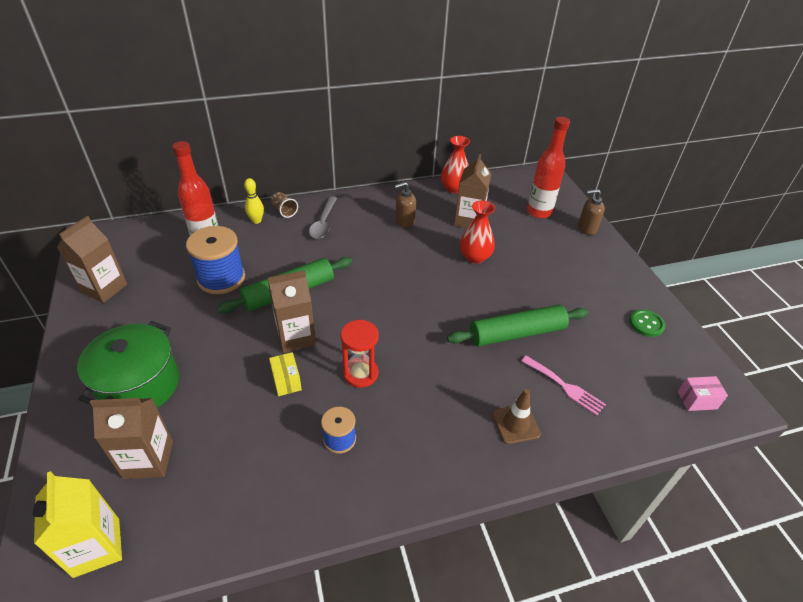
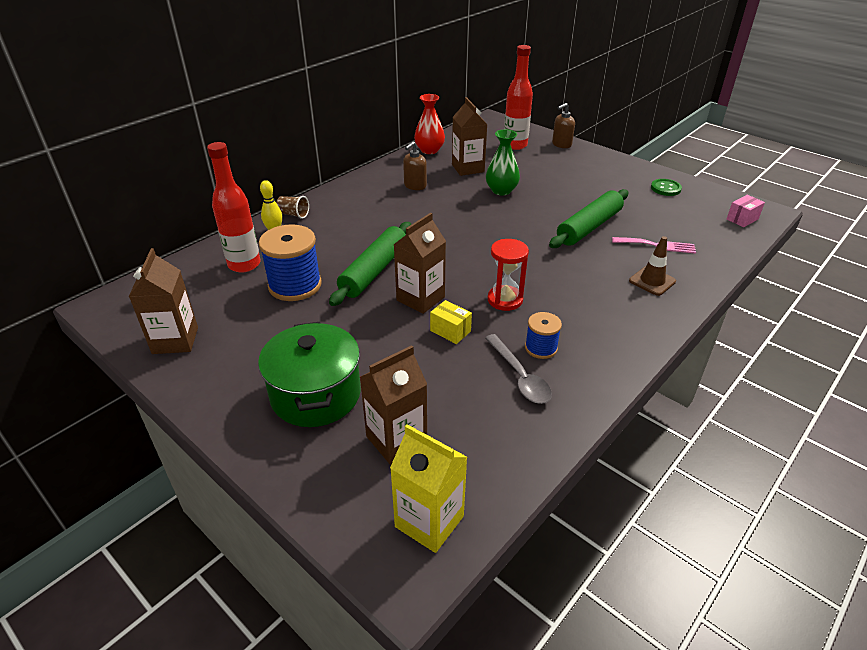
camera: 30 degrees left, 5 degrees down
(323, 223) = (343, 211): grey spoon -> grey spoon (519, 376)
(475, 257) = (501, 191): red vase -> green vase

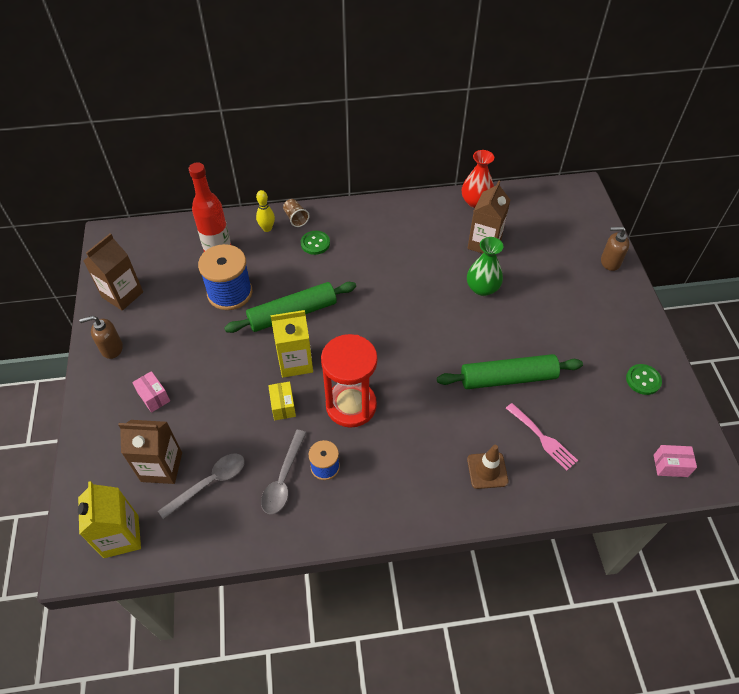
camera: 40 degrees right, 15 degrees up
(315, 394) = (154, 397): green pot -> pink box
(333, 222) = (315, 243): none -> green button
(415, 186) = (417, 239): brown soap dispenser -> brown soap dispenser (111, 348)
(420, 298) = (295, 362): brown carton -> yellow carton
(460, 421) = (209, 483): none -> grey spoon
(505, 300) = (351, 405): red hourglass -> red hourglass, size x1.55
(515, 145) = (562, 238): red bottle -> none

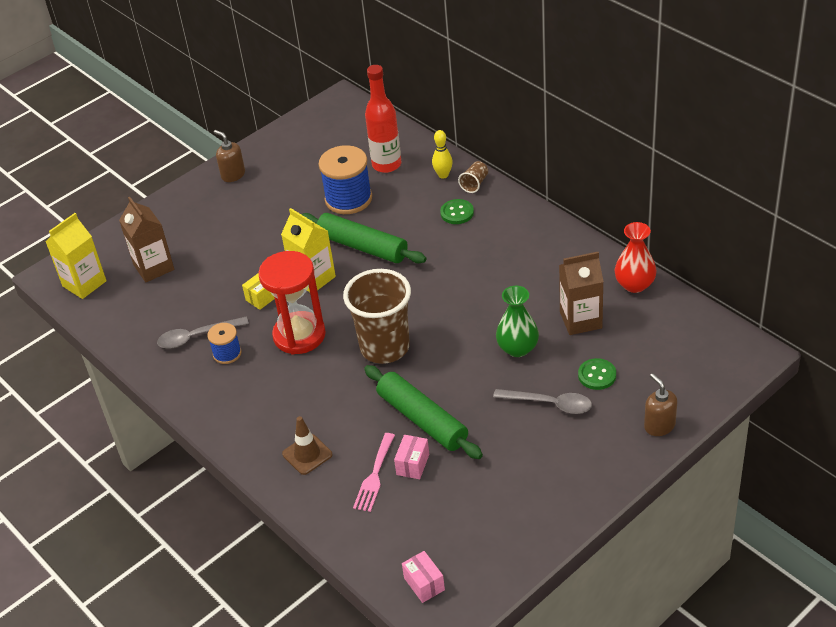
camera: 60 degrees right, 10 degrees down
(122, 295) = (288, 146): brown carton -> none
(154, 397) = (209, 224): pink box -> pink box (413, 464)
(209, 483) = (161, 300): grey spoon -> grey spoon (549, 404)
(414, 359) = (385, 347): none -> brown cup
(643, 380) = (515, 520): green button -> green button (597, 375)

